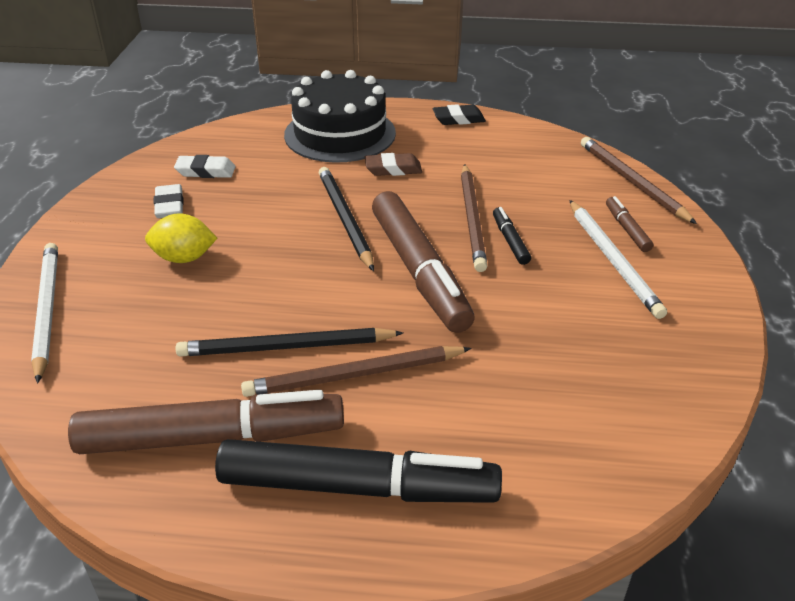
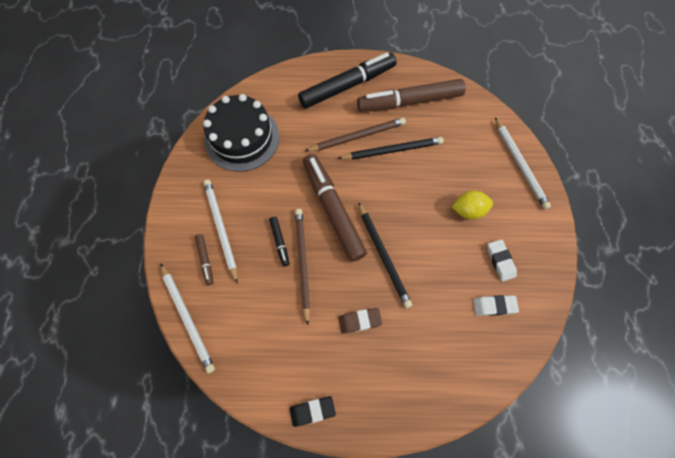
camera: 175 degrees right, 30 degrees up
(340, 134) = (409, 374): black cake -> black cake (242, 138)
(358, 487) = (347, 86): black marker -> black marker turned 150 degrees clockwise
(632, 182) = (187, 318): brown pencil -> white pencil

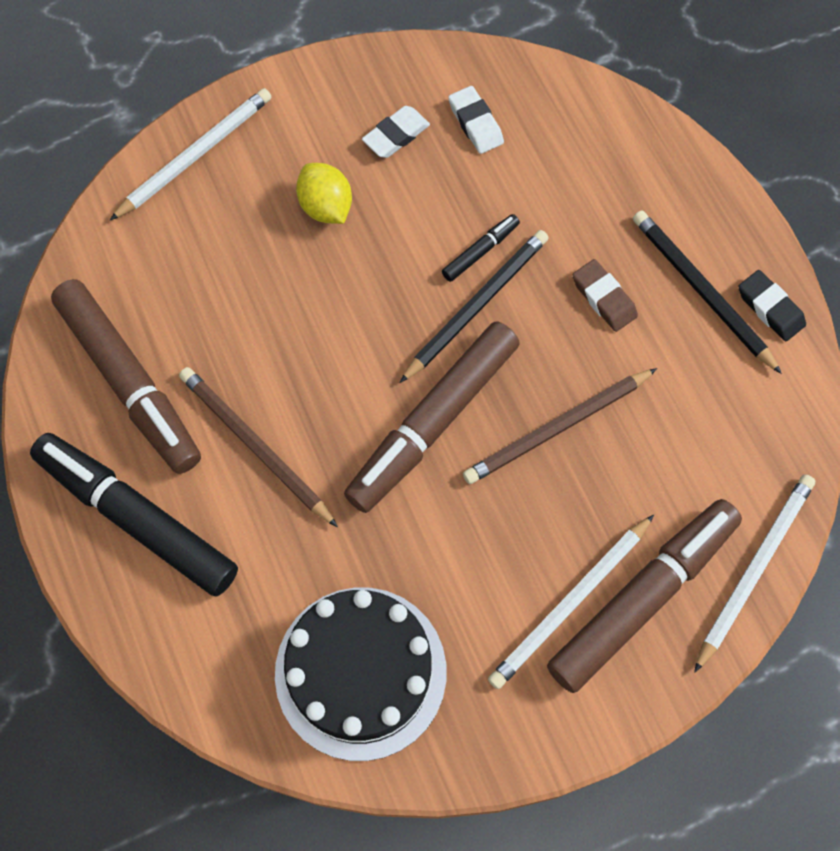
camera: 115 degrees left, 0 degrees up
(205, 260) = (642, 598): brown marker -> brown marker, size x2.32
(280, 242) = (541, 484): black marker -> black marker (480, 251)
(392, 150) = (258, 371): black pencil -> black pencil (701, 291)

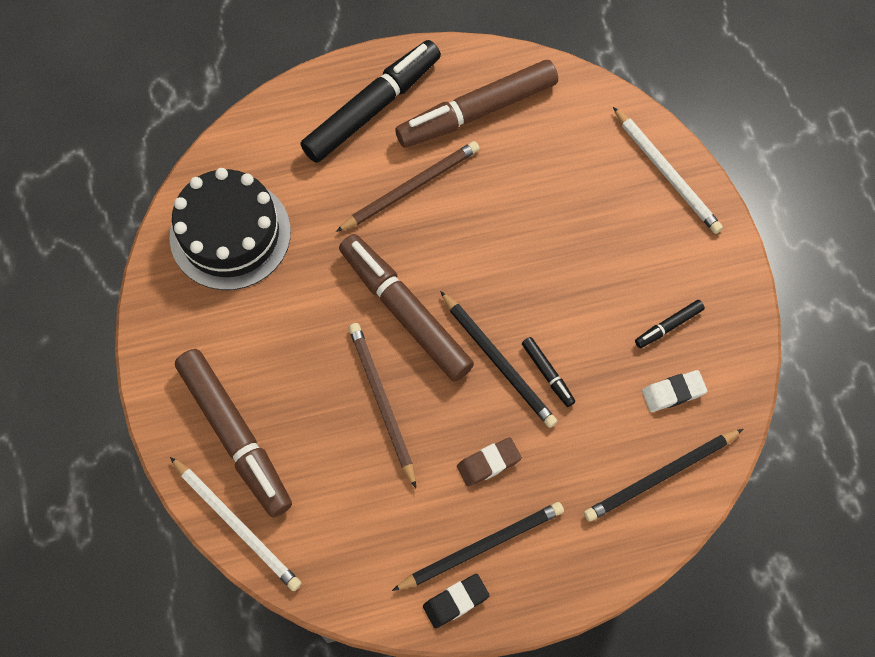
camera: 100 degrees right, 0 degrees up
(326, 207) = (606, 262): yellow lemon -> none
(396, 135) = (668, 326): white eraser -> black marker
(570, 603) = (243, 383): white pencil -> none
(575, 126) = (660, 476): none -> black pencil

